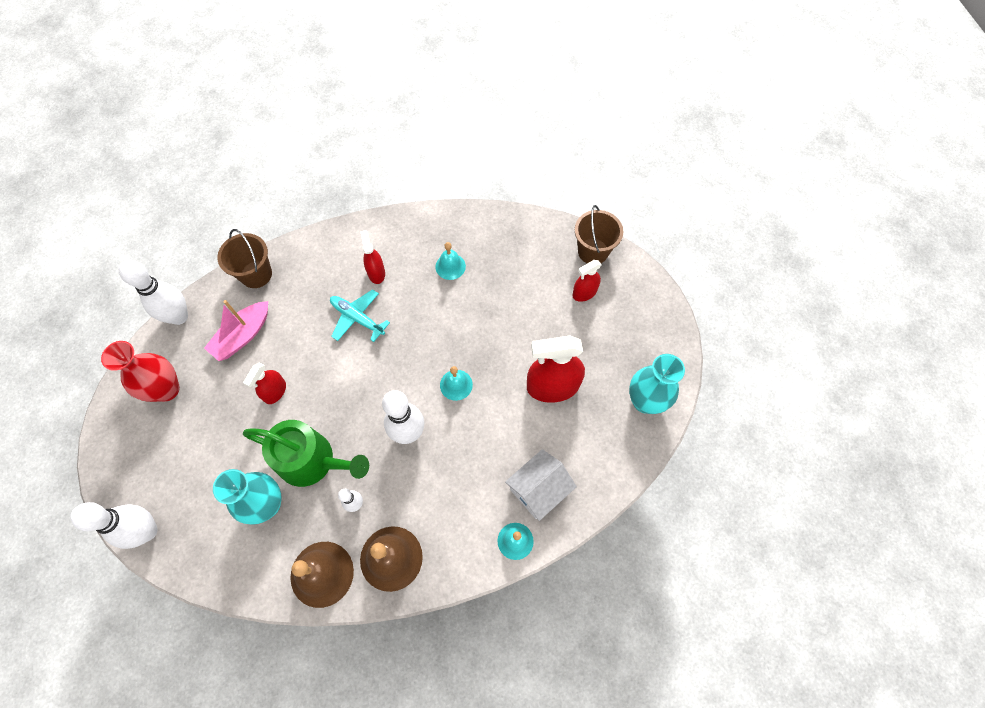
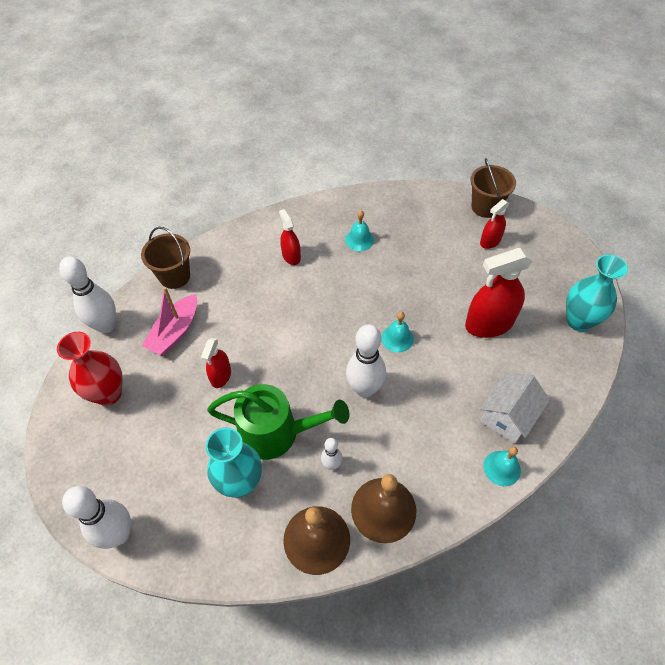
camera: 10 degrees left, 10 degrees down
(357, 318) = (284, 297): turquoise plane -> none

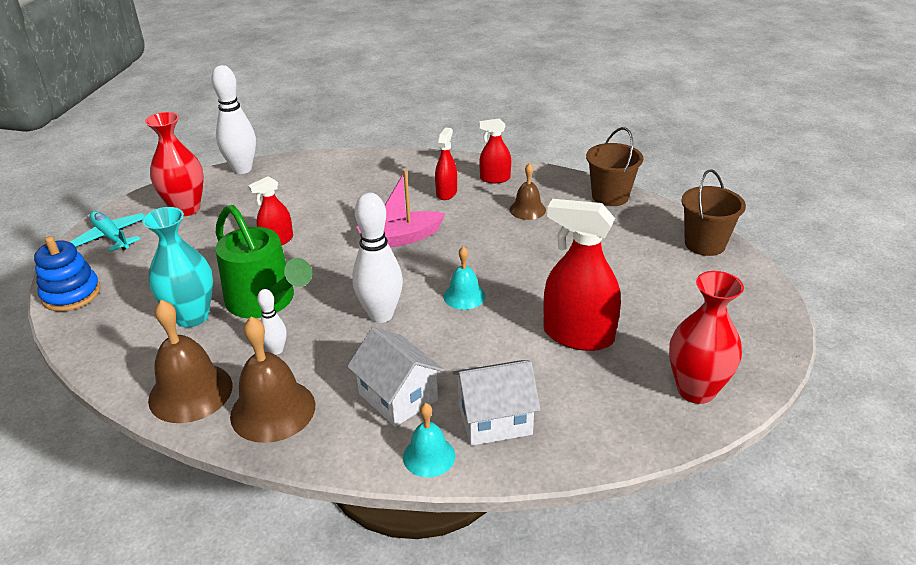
camera: 40 degrees right, 20 degrees down
(79, 461) = (111, 237): none -> turquoise plane
(119, 534) = (71, 294): white bowling pin -> blue stacking toy
(174, 276) = (333, 163): brown bucket -> brown bucket (610, 196)
(175, 332) = (284, 196): pink boat -> pink boat (400, 239)
(359, 239) = (527, 209): turquoise bell -> brown bell
(442, 442) = (398, 397): none -> white house
(490, 241) = (672, 272): red spray bottle -> red spray bottle (495, 178)
(578, 321) = (696, 390): turquoise vase -> red vase

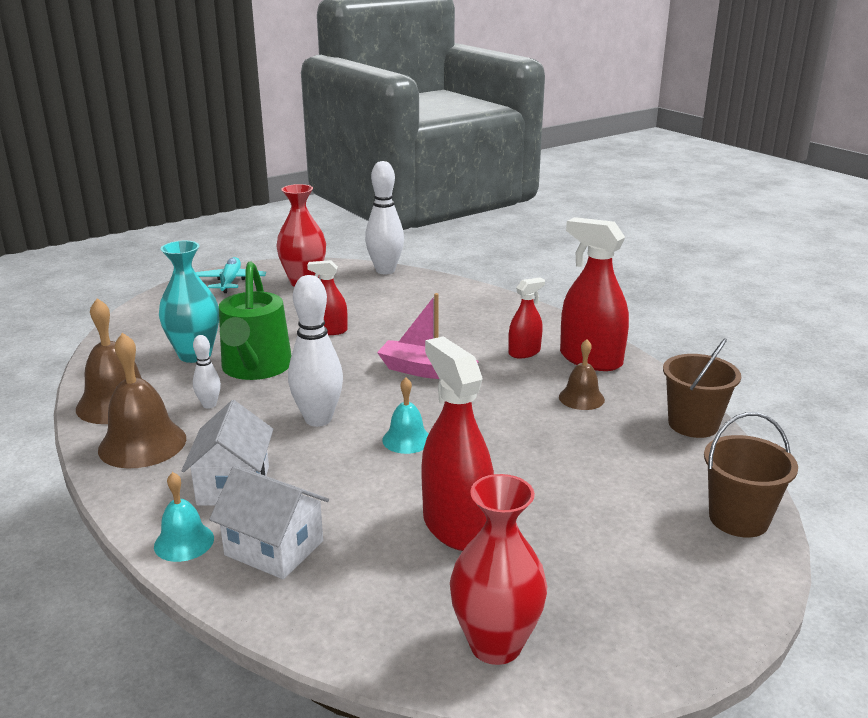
camera: 40 degrees right, 10 degrees down
(71, 294) = (153, 307): blue stacking toy -> none
(495, 178) = (590, 359): red spray bottle -> red spray bottle, size x1.82

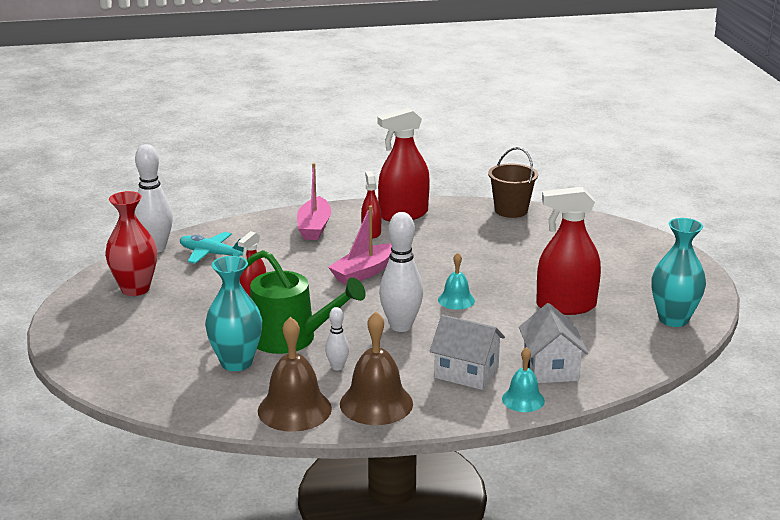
camera: 65 degrees left, 0 degrees up
(230, 281) = (85, 324): turquoise plane -> turquoise plane (211, 254)
(274, 548) = (550, 368): white house -> white house turned 60 degrees counterclockwise
(495, 645) = (673, 319): red vase -> turquoise vase
(502, 322) = (314, 227): none -> pink boat
(581, 398) = (452, 232): brown bell -> none
(738, 519) = (609, 229): brown bucket -> none

